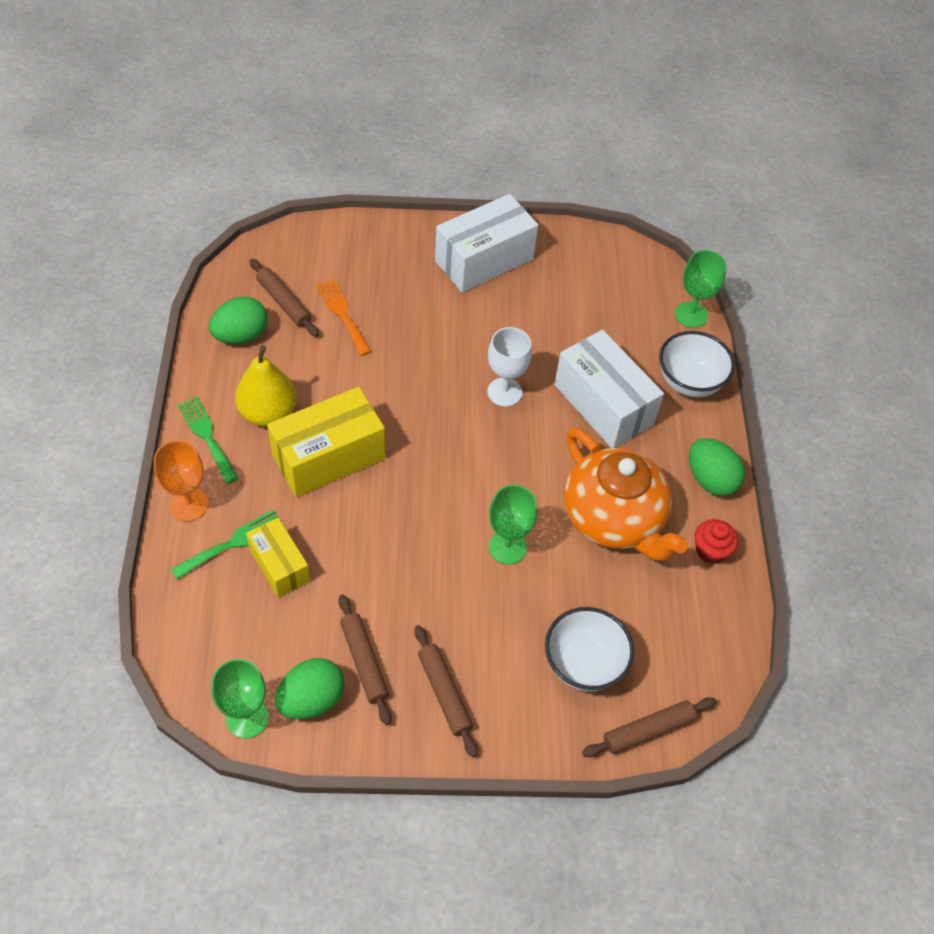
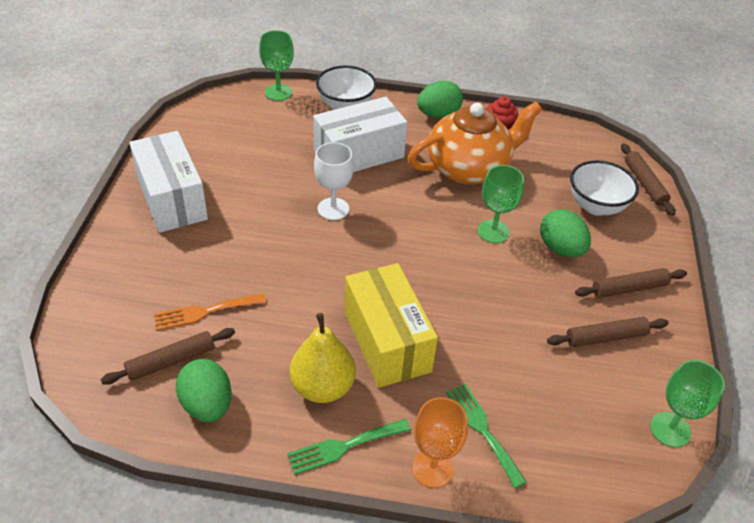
camera: 80 degrees left, 10 degrees down
(279, 565) = (509, 392): yellow box -> none
(311, 699) = (646, 378): green egg -> green egg (560, 249)

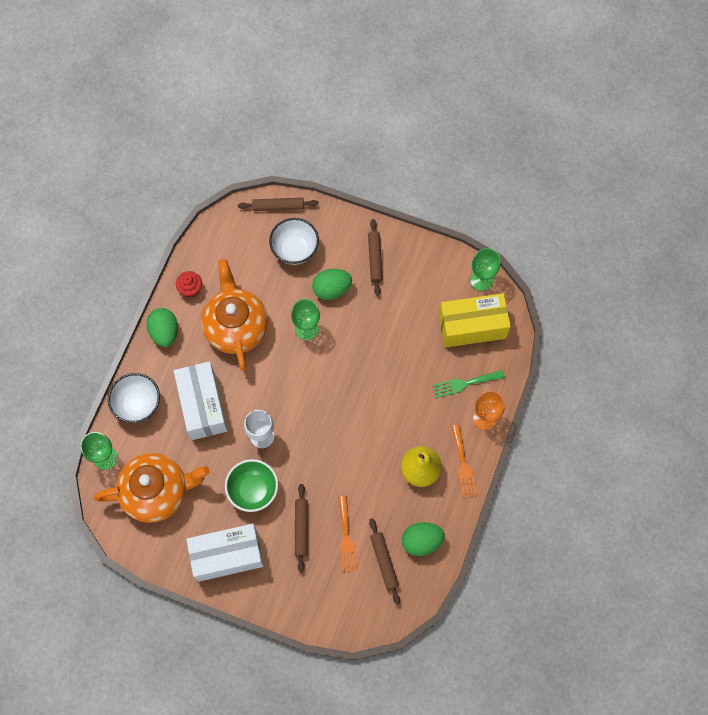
camera: 75 degrees left, 25 degrees up
(245, 133) = (157, 492): none -> orange teapot
(260, 210) = (253, 490): none -> green bowl
(344, 446) = (463, 464): green fork -> orange fork
(387, 341) = (391, 424): yellow box -> yellow box (472, 326)
(606, 337) = (411, 289): brown rolling pin -> brown rolling pin (301, 528)

